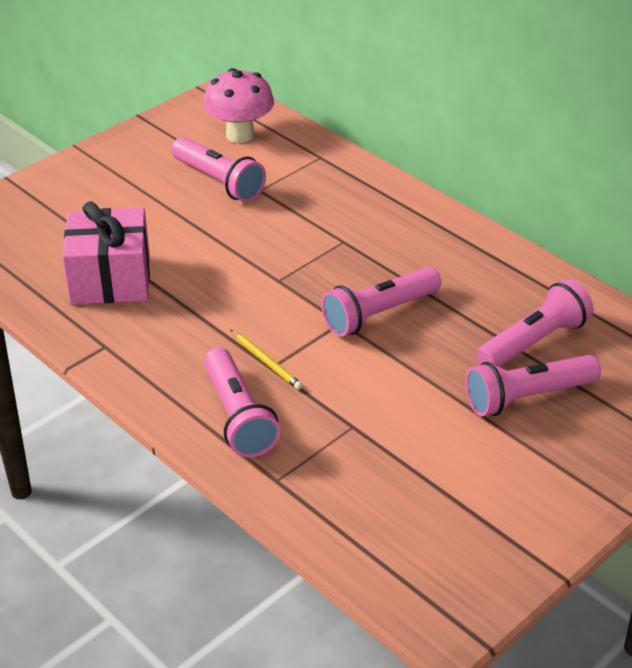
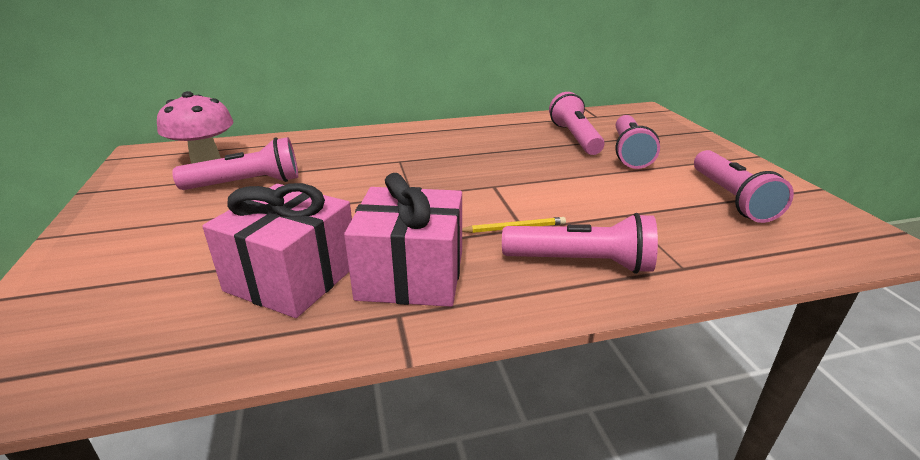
camera: 60 degrees left, 10 degrees down
(153, 332) = (411, 275): none -> pink gift
(379, 314) = (499, 171): pink flashlight -> pink flashlight (731, 198)

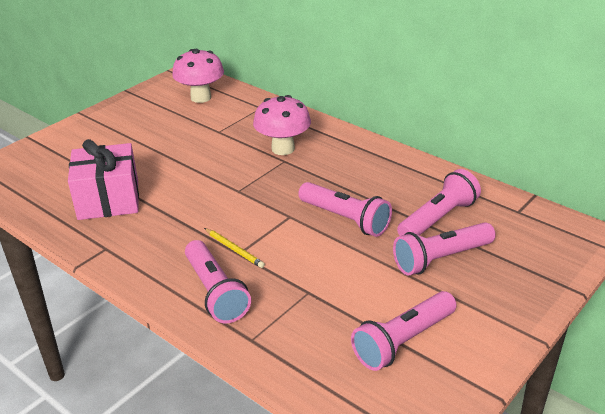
camera: 55 degrees right, 5 degrees up
(247, 184) = (187, 128): pink flashlight -> pink flashlight (345, 219)
(379, 155) = (283, 149): none -> pink mushroom
(411, 275) = (144, 235): pink gift -> none

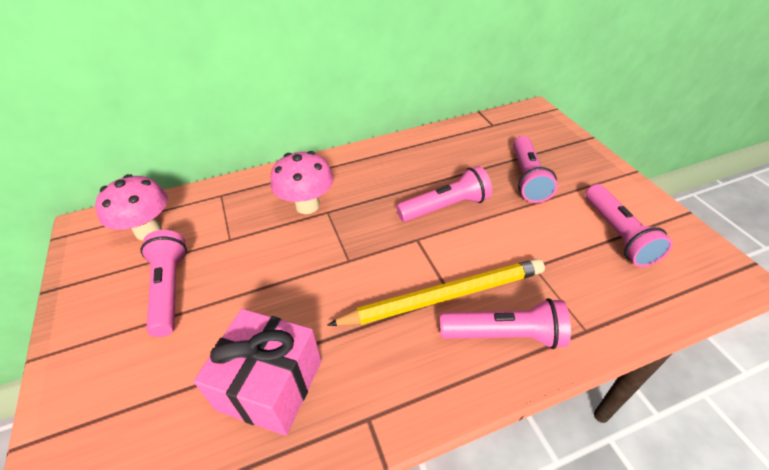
camera: 60 degrees left, 10 degrees up
(234, 249) = (443, 296): yellow pencil -> yellow pencil, size x2.40
(438, 218) = (478, 160): pink flashlight -> pink flashlight (170, 289)

